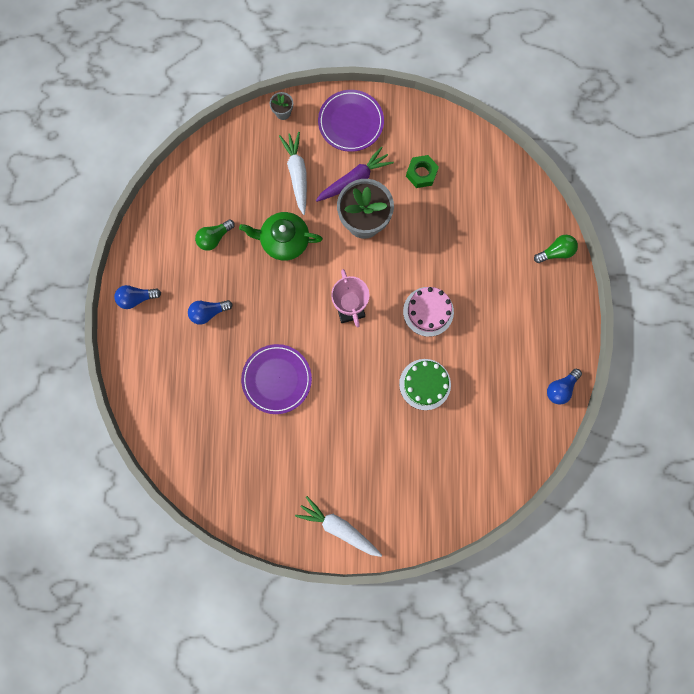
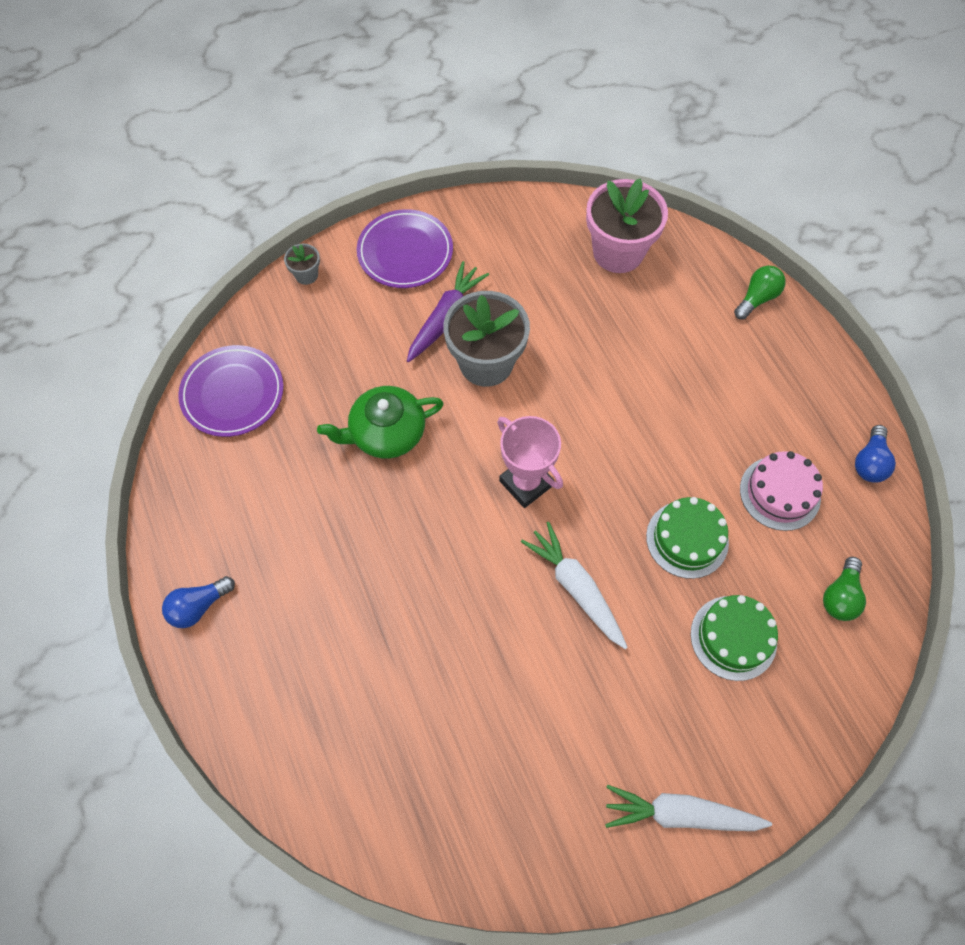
camera: 25 degrees left, 15 degrees down
(208, 312) = (320, 579): blue light bulb -> none
(214, 238) = (282, 471): green light bulb -> green light bulb (840, 596)
(277, 379) = (470, 630): purple plate -> purple plate (233, 393)
(297, 174) = (363, 341): white carrot -> white carrot (576, 588)
(419, 451) = (733, 637): none -> green cake
(421, 173) = (531, 275): green nut -> none
(428, 311) = (636, 440): pink cake -> pink cake (780, 493)
(485, 181) = (618, 252): none -> pink flower pot

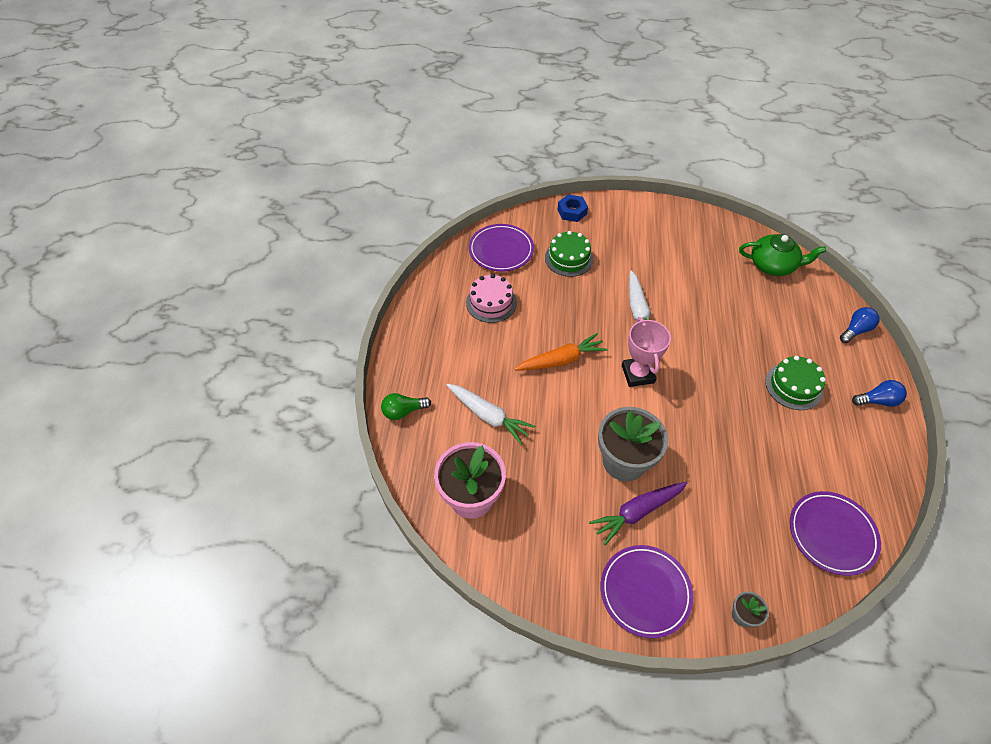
camera: 150 degrees left, 10 degrees down
(386, 433) = (719, 447): green teapot -> green teapot (773, 265)
(631, 453) = (561, 360): none -> orange carrot
(680, 813) = (641, 216): white carrot -> white carrot (488, 416)
(687, 539) = (560, 305): green cake -> green cake (793, 386)
(797, 752) = (572, 212): none -> blue nut
(840, 596) = (501, 250): green light bulb -> purple plate
(869, 462) = (428, 293): blue light bulb -> blue light bulb (855, 330)

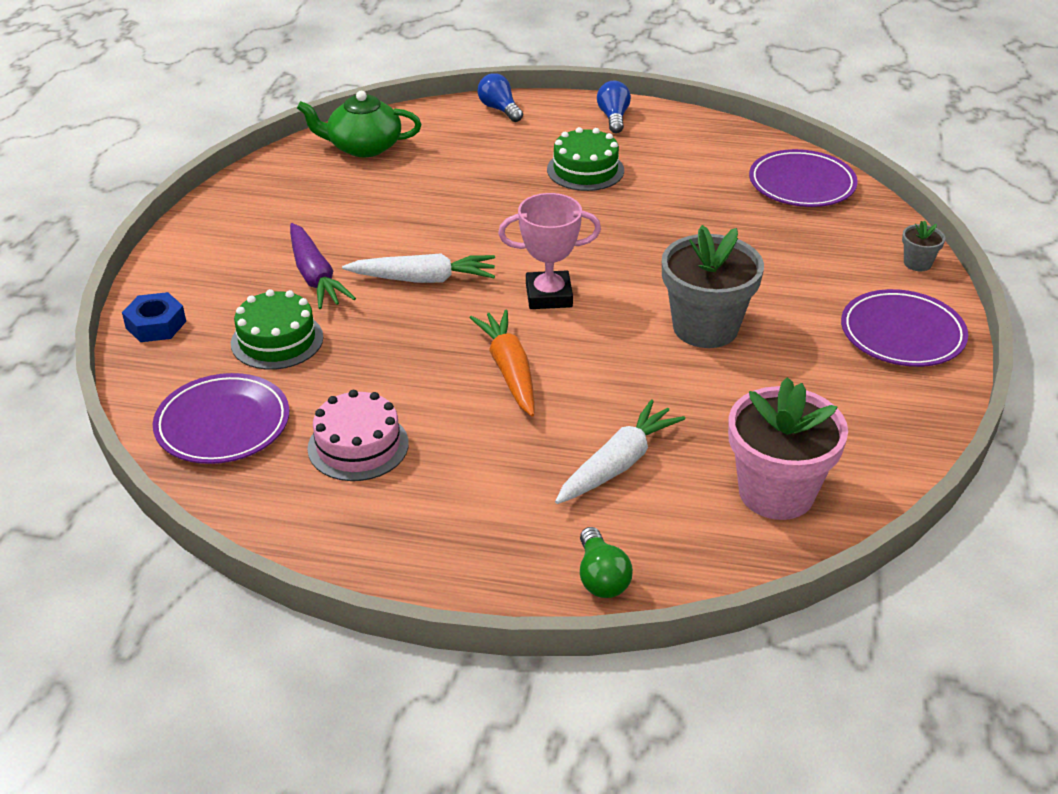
camera: 85 degrees left, 15 degrees down
(637, 512) = (786, 326): purple carrot -> purple carrot (315, 276)
(773, 265) = (363, 147): green teapot -> green teapot turned 105 degrees counterclockwise

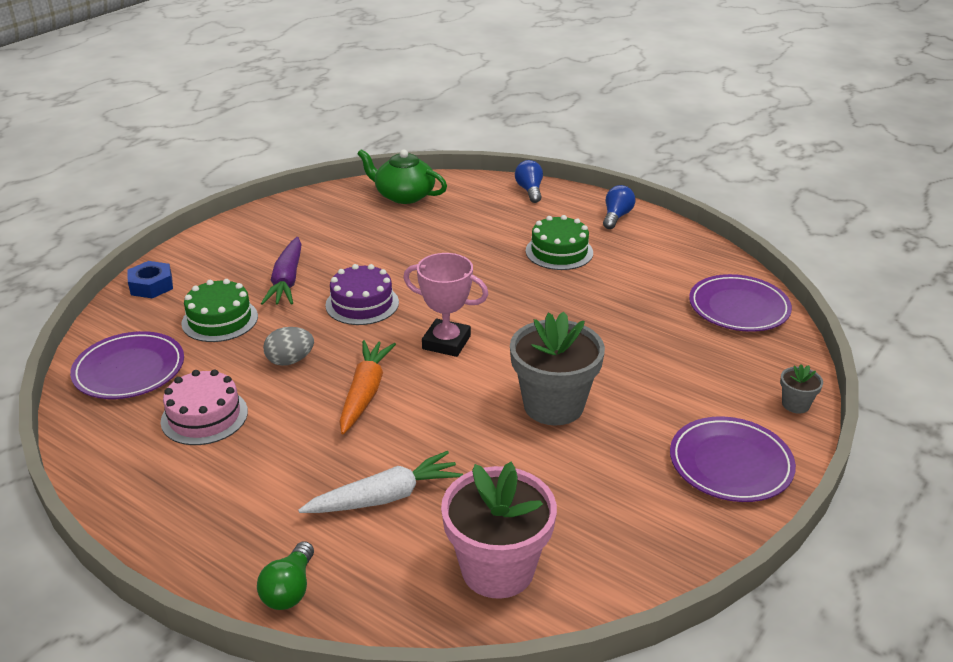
camera: 25 degrees right, 5 degrees down
(399, 361) = (290, 361): none -> grey egg
(423, 279) = (362, 304): white carrot -> purple cake

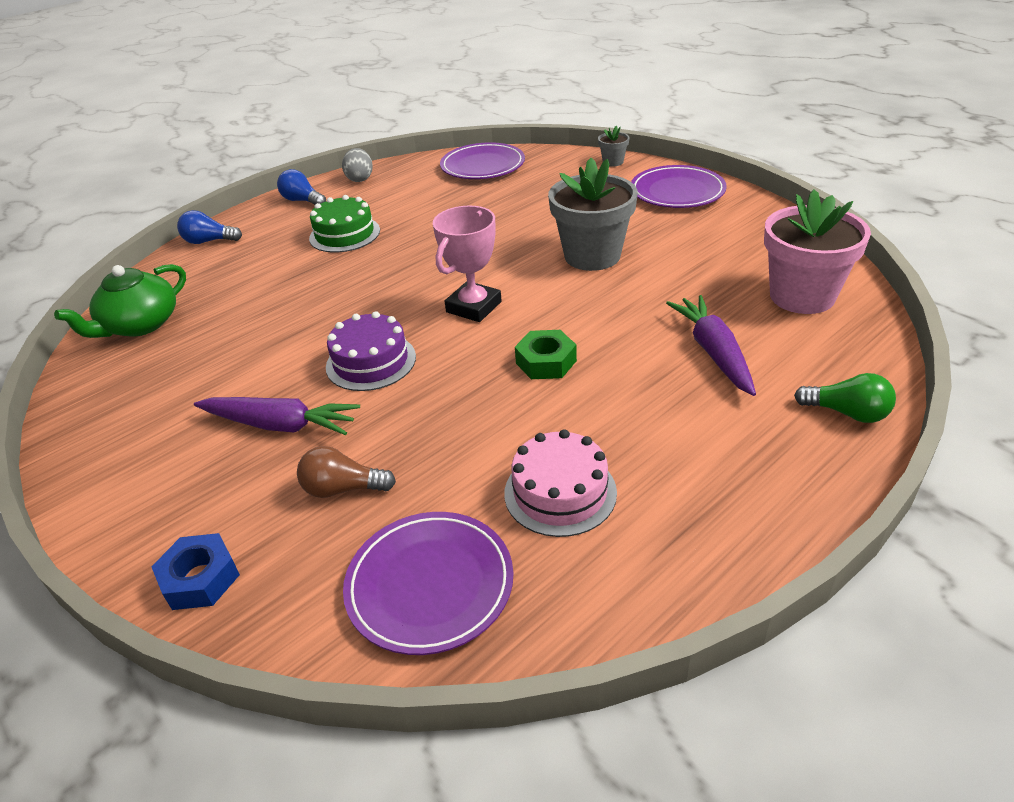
camera: 75 degrees left, 5 degrees up
(220, 320) = (343, 489): green cake -> brown light bulb
(290, 361) = (466, 419): grey egg -> grey egg (360, 179)
(365, 393) = (546, 362): orange carrot -> green nut
(385, 497) = (713, 352): white carrot -> purple carrot

